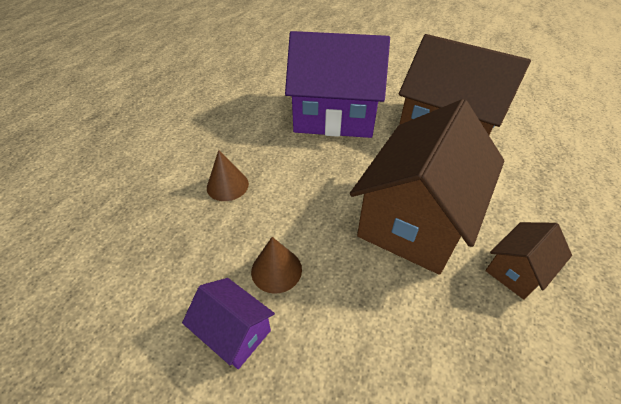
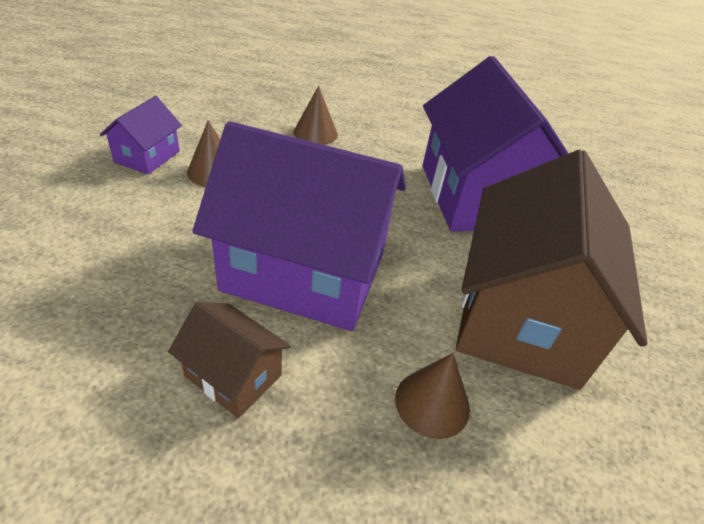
camera: 70 degrees right, 5 degrees down
(415, 219) = (304, 272): brown house -> purple house
(514, 180) = (432, 403): none -> brown cone

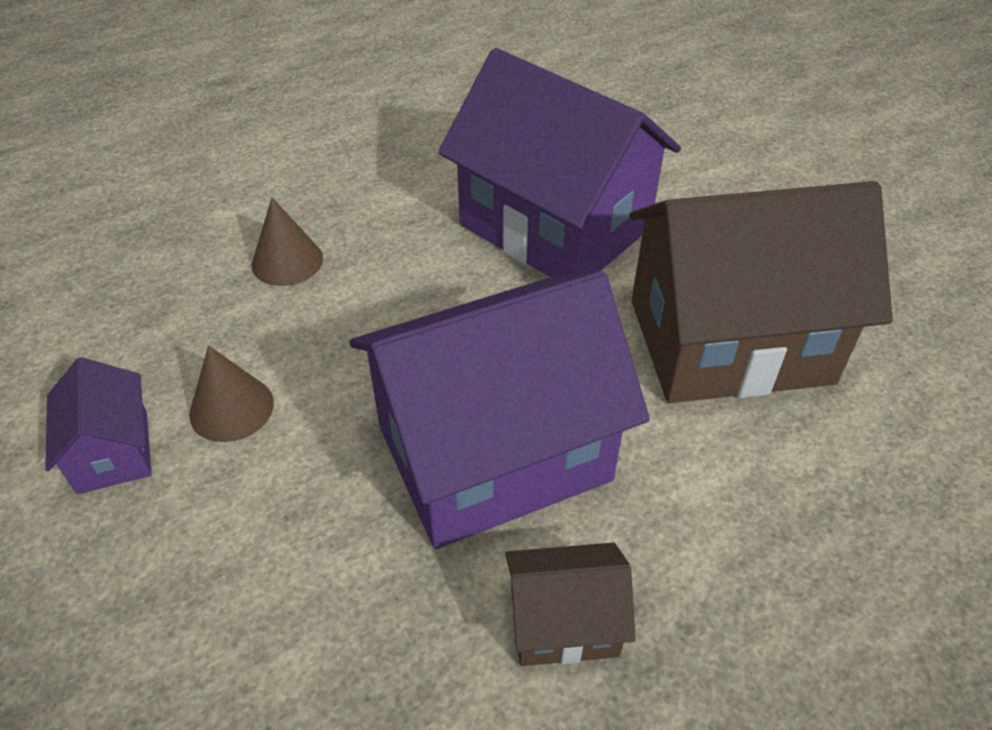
camera: 35 degrees left, 5 degrees up
(432, 403) = (750, 491): brown cone -> none
(521, 316) = (729, 341): brown house -> brown house turned 75 degrees counterclockwise

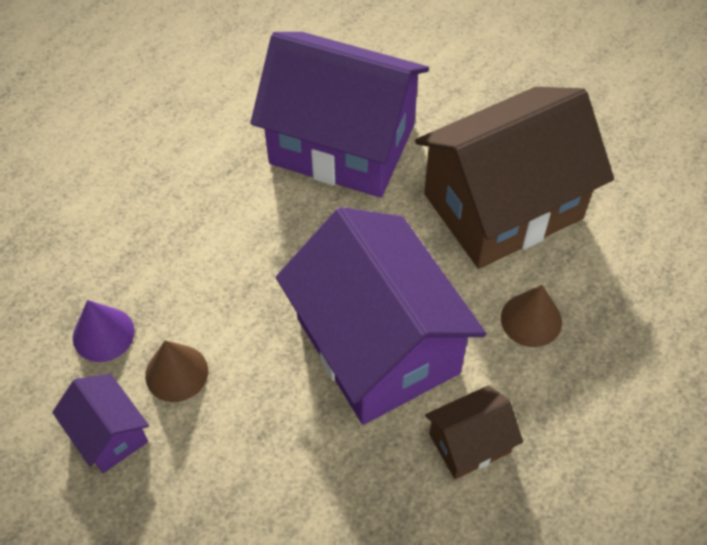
camera: 20 degrees left, 10 degrees up
(177, 342) = (103, 334): none -> purple cone
(287, 261) = (150, 238): brown cone -> brown cone (531, 319)
(494, 453) = (378, 345): purple house -> purple house turned 75 degrees counterclockwise

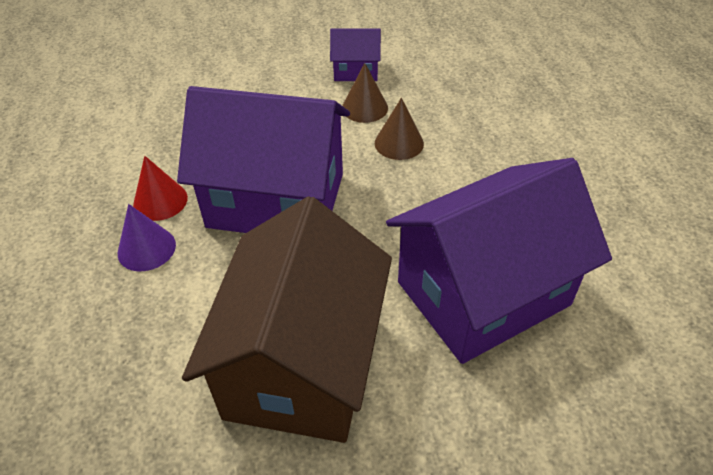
camera: 130 degrees right, 10 degrees down
(103, 334) = (425, 92): purple cone -> purple cone (146, 248)
(469, 443) = (160, 201): brown house -> red cone
(531, 319) = (188, 298): brown cone -> brown cone (399, 143)

